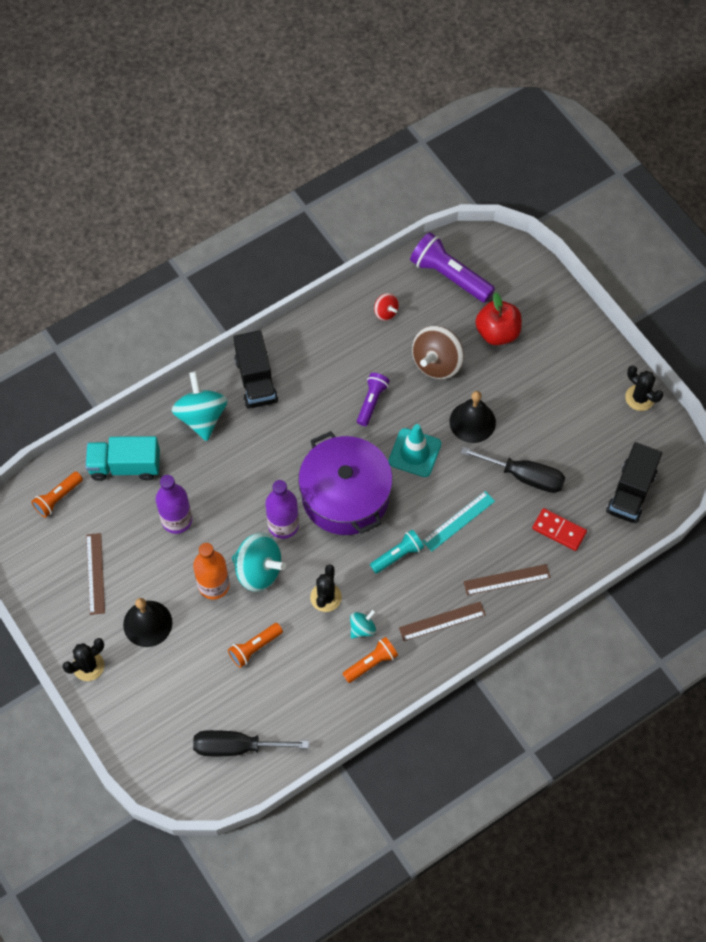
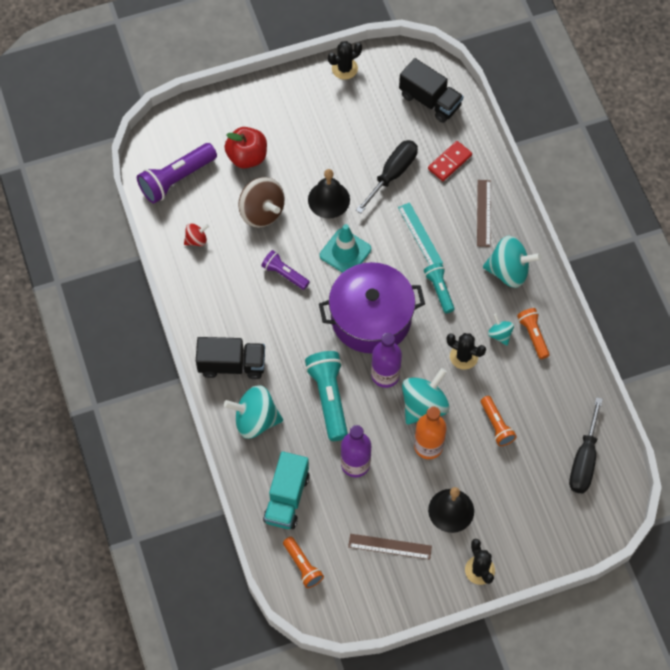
camera: 75 degrees left, 0 degrees up
(243, 478) = (329, 398): none -> turquoise flashlight
(442, 621) = (509, 271): brown ruler -> turquoise spinning top

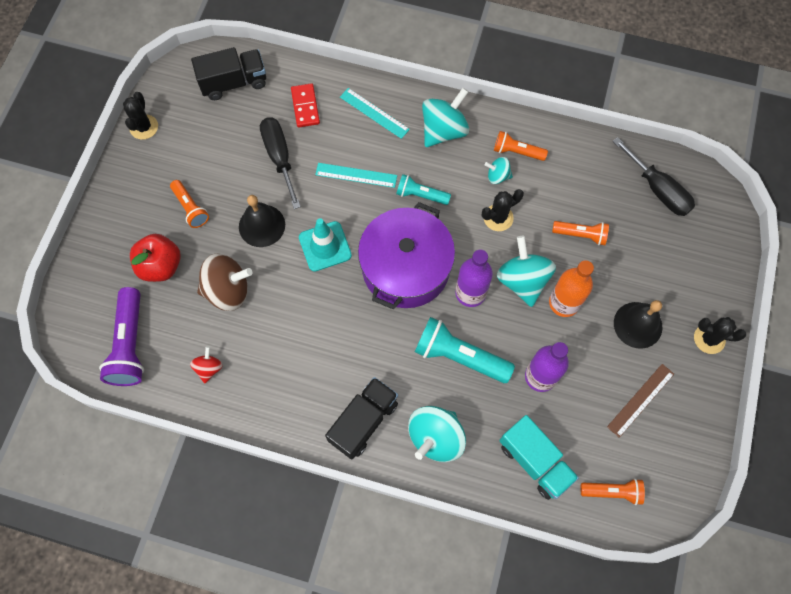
camera: 55 degrees left, 5 degrees up
(284, 274) = (306, 312): purple flashlight -> none
(305, 144) = (191, 208): none -> orange flashlight
(484, 213) = (374, 113): brown ruler -> turquoise ruler

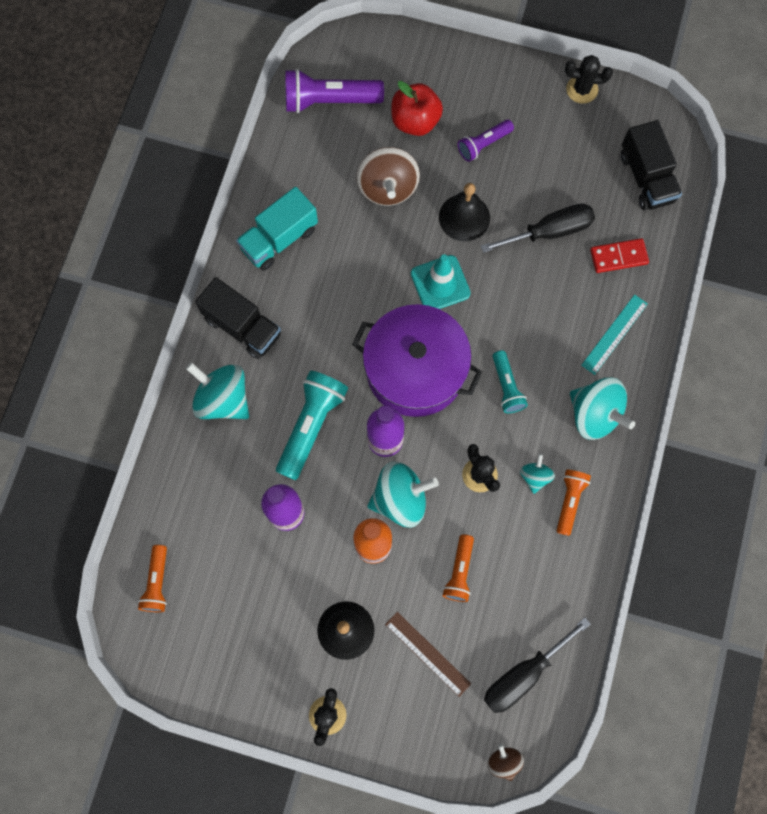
camera: 90 degrees right, 5 degrees up
(191, 208) = (483, 144): orange flashlight -> purple flashlight
(209, 368) = (303, 175): red spinning top -> none
(356, 175) = (530, 315): turquoise ruler -> none
(420, 195) = (507, 387): turquoise flashlight -> turquoise flashlight turned 150 degrees clockwise
(534, 461) = (193, 501): turquoise truck -> turquoise truck (279, 239)
(640, 400) = (256, 624): brown ruler -> brown ruler (427, 654)
(726, 205) = (504, 761): none -> brown spinning top

